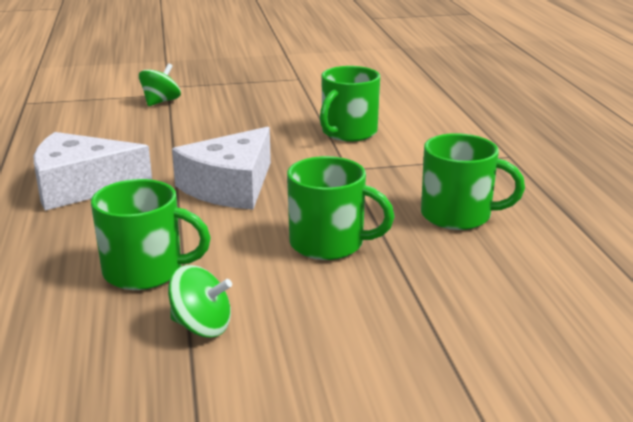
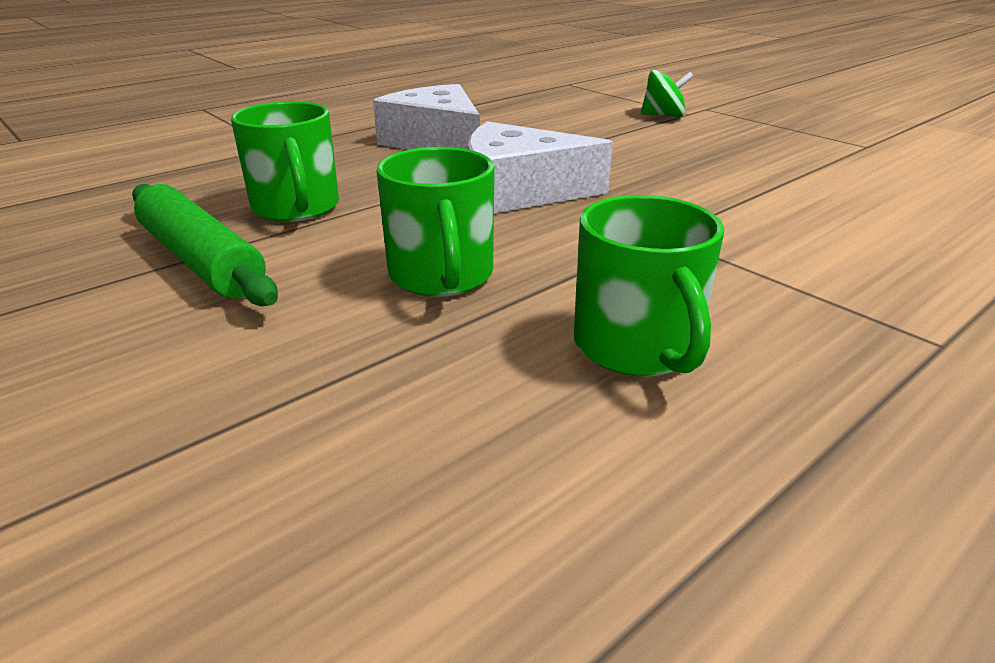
camera: 60 degrees right, 5 degrees up
(202, 326) = (201, 260): green spinning top -> green rolling pin
(348, 132) = (770, 208): green mug -> none

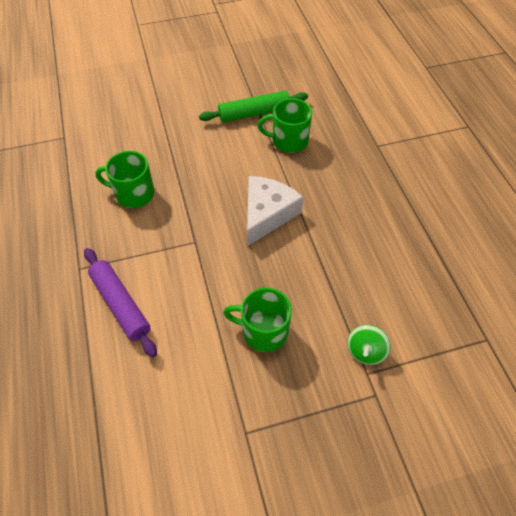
camera: 115 degrees right, 25 degrees up
(436, 142) = (358, 207): white cheese -> none
(441, 276) = (205, 165): green mug -> green mug (263, 331)
(903, 264) = (121, 304): none -> purple rolling pin

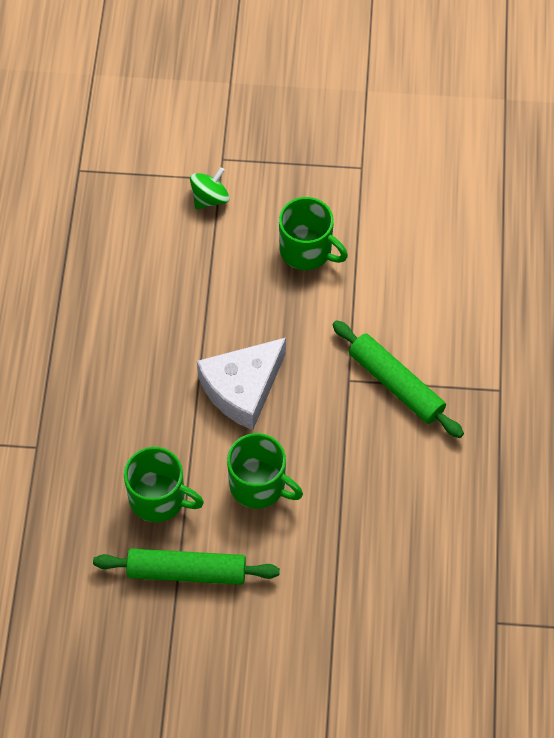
camera: 160 degrees left, 5 degrees up
(121, 304) = (457, 329): purple rolling pin -> none
(134, 194) = (410, 478): green mug -> green mug (259, 485)
(159, 249) = (396, 384): none -> green rolling pin

